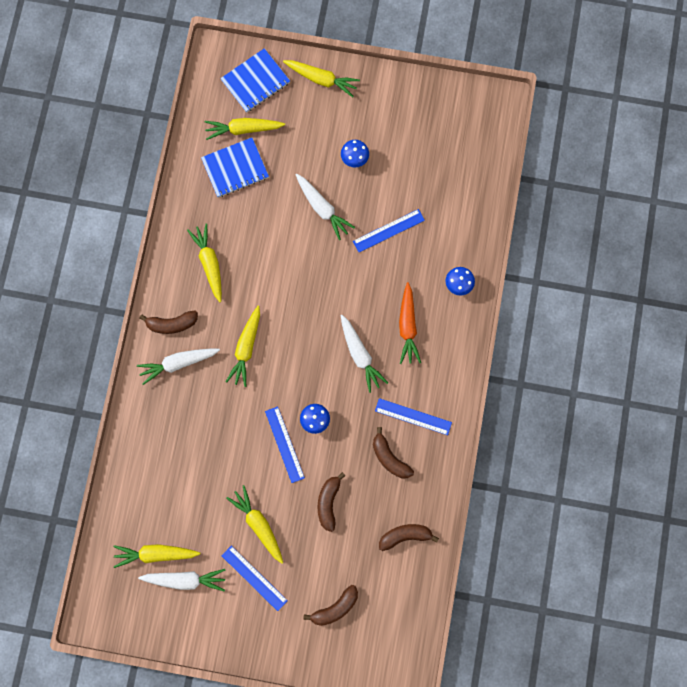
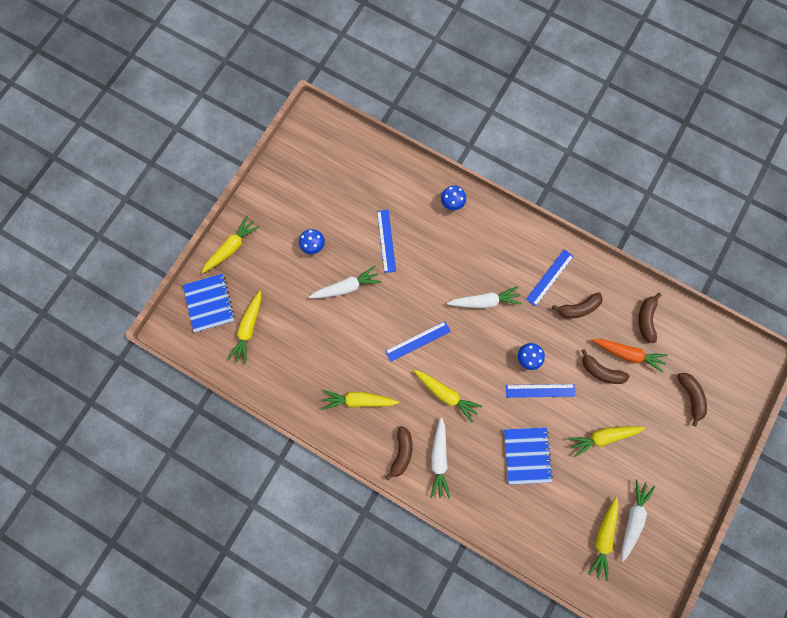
camera: 70 degrees left, 0 degrees up
(235, 168) = (281, 348): blue notebook -> blue notebook (527, 455)
(254, 578) = (647, 456): blue ruler -> blue ruler (417, 341)
(407, 326) = (473, 255): orange carrot -> orange carrot (627, 354)

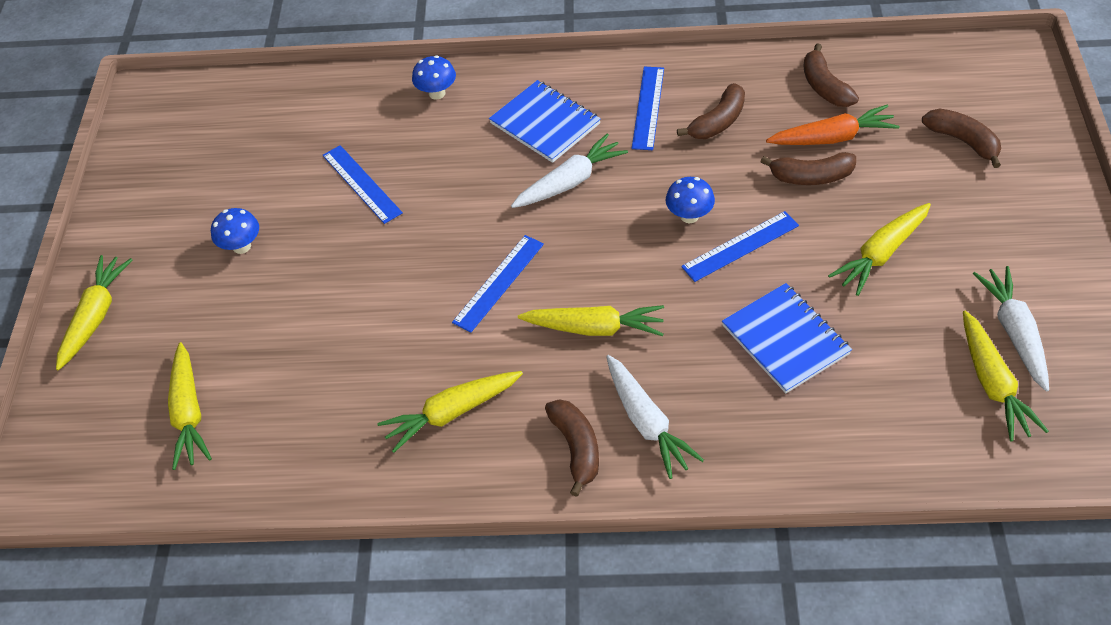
camera: 25 degrees left, 25 degrees down
(209, 303) = (94, 413): blue notebook -> blue notebook (545, 123)
(346, 287) = (332, 272): white carrot -> none

